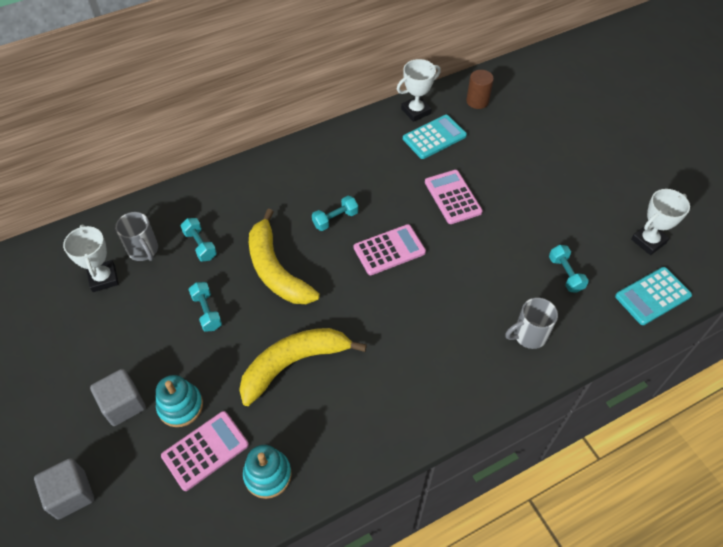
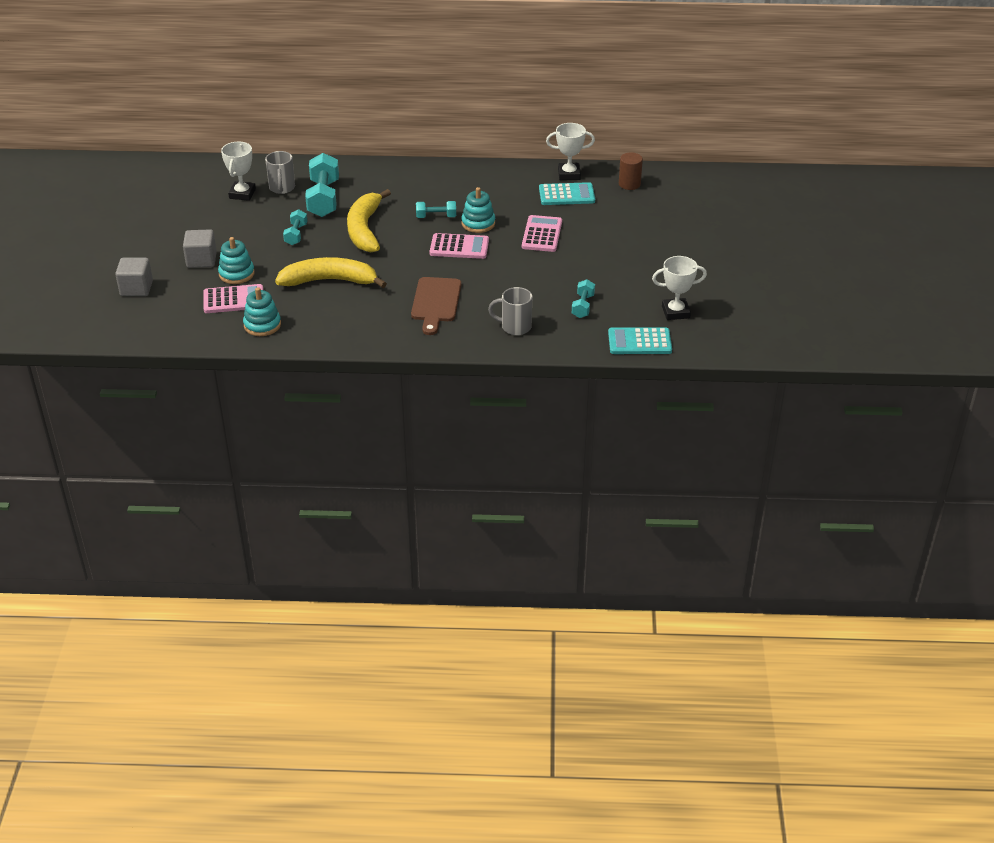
camera: 30 degrees right, 15 degrees down
(200, 245) = (323, 198): turquoise dumbbell -> turquoise dumbbell, size x1.86
(383, 210) = (478, 223): none -> turquoise stacking toy
(427, 340) = (436, 302): none -> brown cutting board

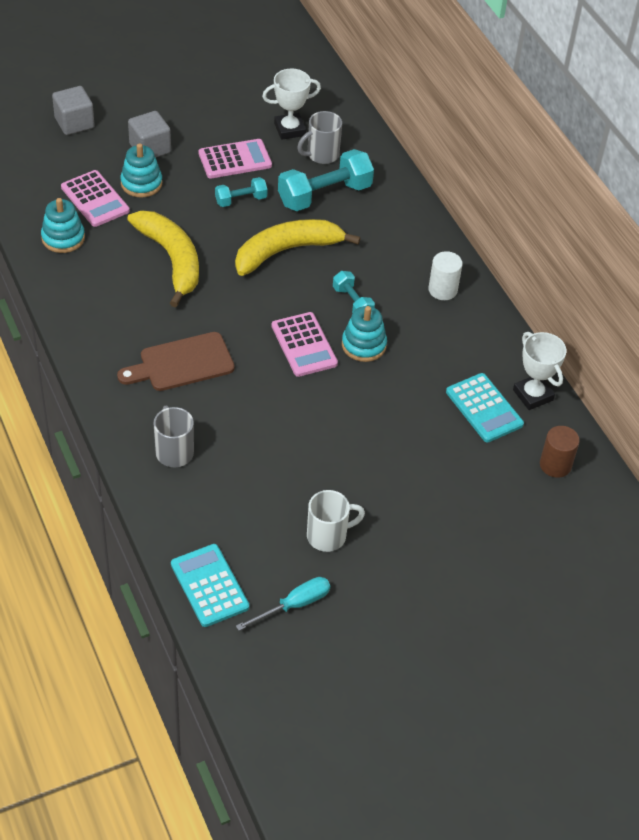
camera: 60 degrees right, 10 degrees up
(454, 179) = (442, 290): none -> white cylinder
(542, 234) = (380, 413): pink calculator -> pink calculator (235, 160)
(583, 306) = (252, 503): turquoise dumbbell -> none
(629, 283) = (328, 536): none -> white mug
(675, 312) = (294, 605): white trophy -> turquoise screwdriver

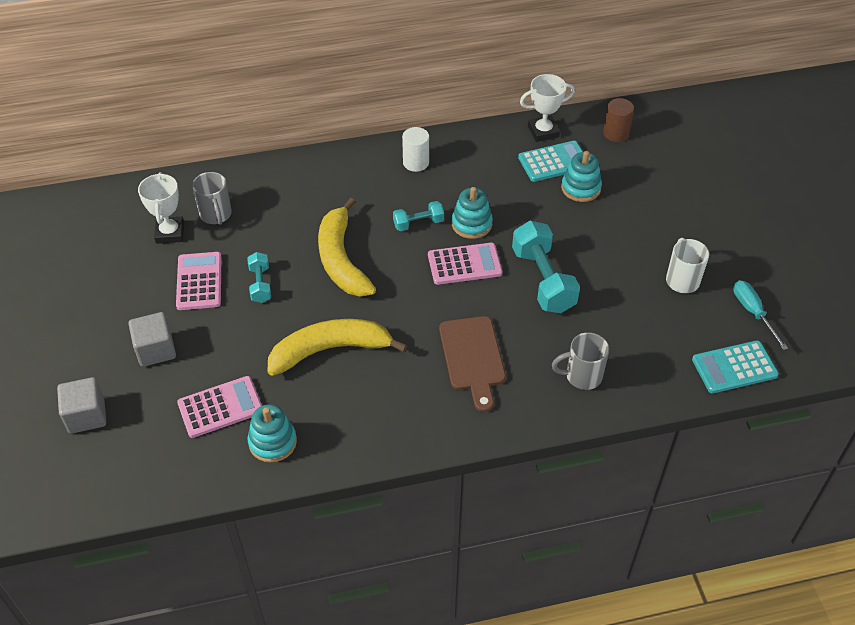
camera: 75 degrees left, 0 degrees up
(141, 183) = (209, 363): turquoise stacking toy -> turquoise stacking toy (581, 188)
(324, 195) = (273, 221): turquoise dumbbell -> turquoise dumbbell (543, 280)

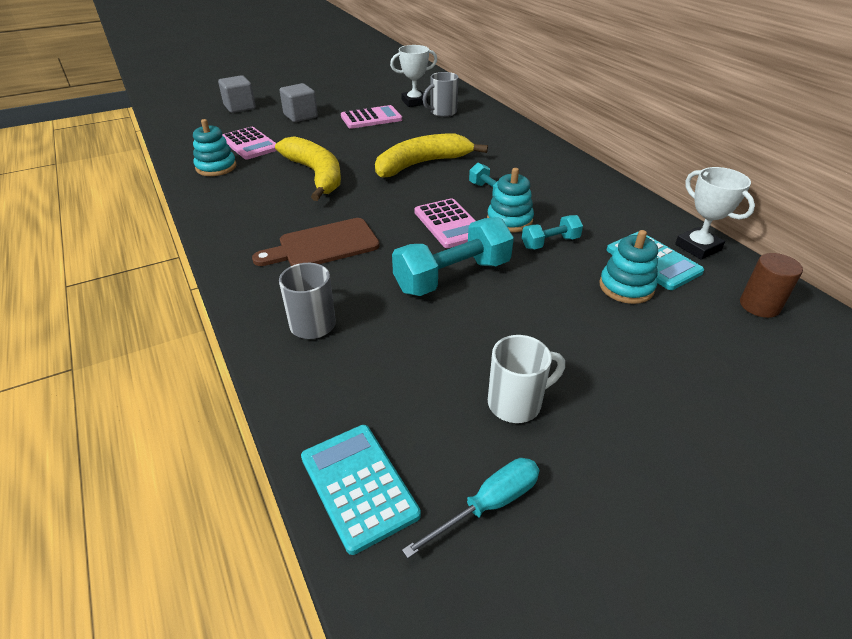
camera: 75 degrees right, 10 degrees down
(260, 284) = (378, 138): turquoise dumbbell -> turquoise dumbbell (550, 243)
(416, 162) = (572, 179): white cylinder -> none

